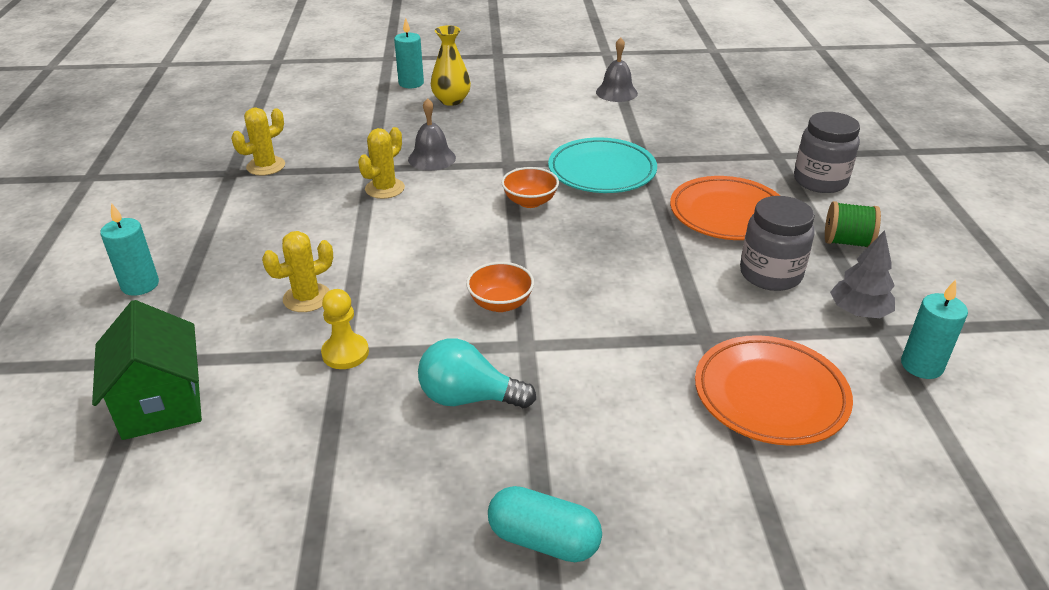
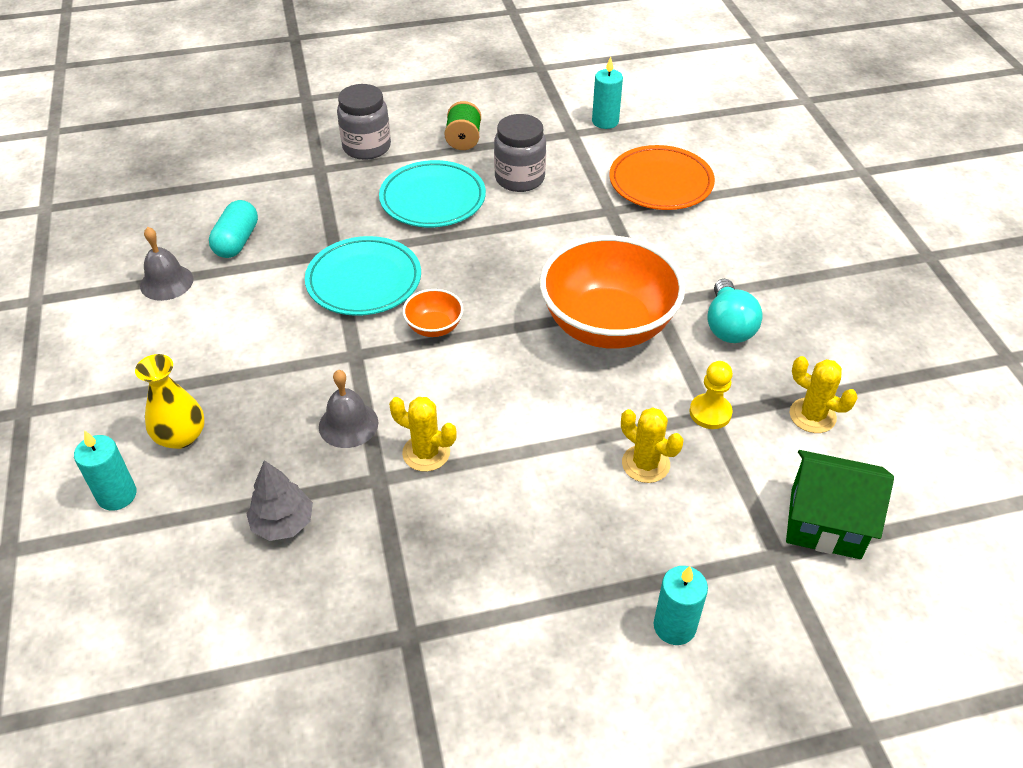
camera: 100 degrees left, 10 degrees up
(161, 404) = (825, 523): green house -> green house turned 45 degrees clockwise
(266, 166) = (386, 598): yellow cactus -> yellow cactus (812, 416)
(500, 303) = (607, 325): orange bowl -> orange bowl, size x2.33
(543, 540) = (832, 273): turquoise capsule -> turquoise capsule (236, 241)
(727, 214) = (433, 199): orange plate -> turquoise plate
(858, 312) = (555, 141): grey tree -> grey tree (283, 523)

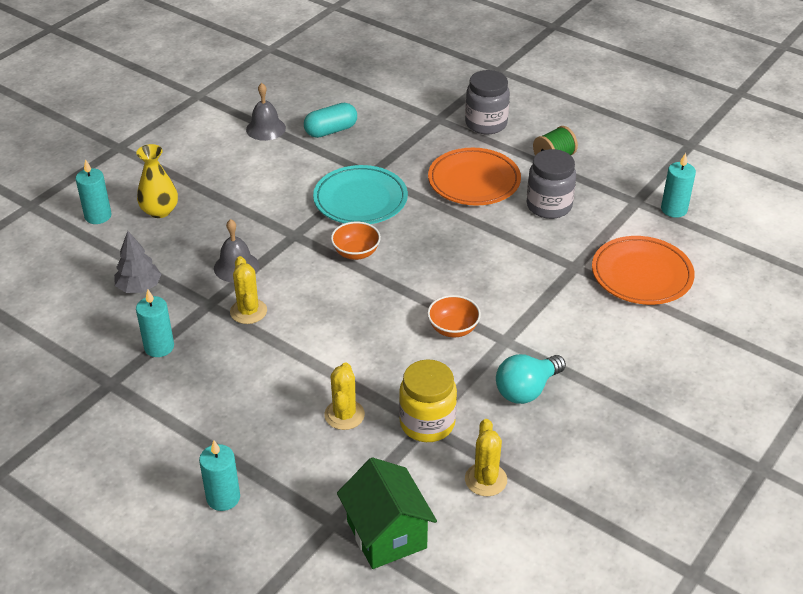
camera: 50 degrees right, 5 degrees down
(398, 558) = (159, 347): none -> turquoise candle
(433, 199) = (474, 181): turquoise plate -> orange plate
(607, 325) = (453, 329): orange bowl -> orange bowl, size x0.43
(710, 413) = (427, 423): yellow pawn -> yellow jar

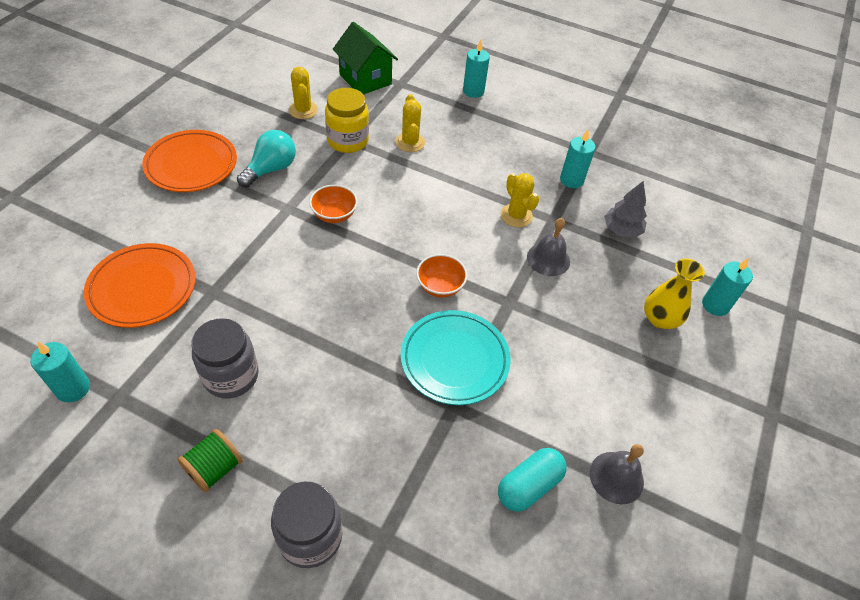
camera: 165 degrees right, 10 degrees up
(474, 181) = (323, 408): orange plate -> orange plate (191, 165)

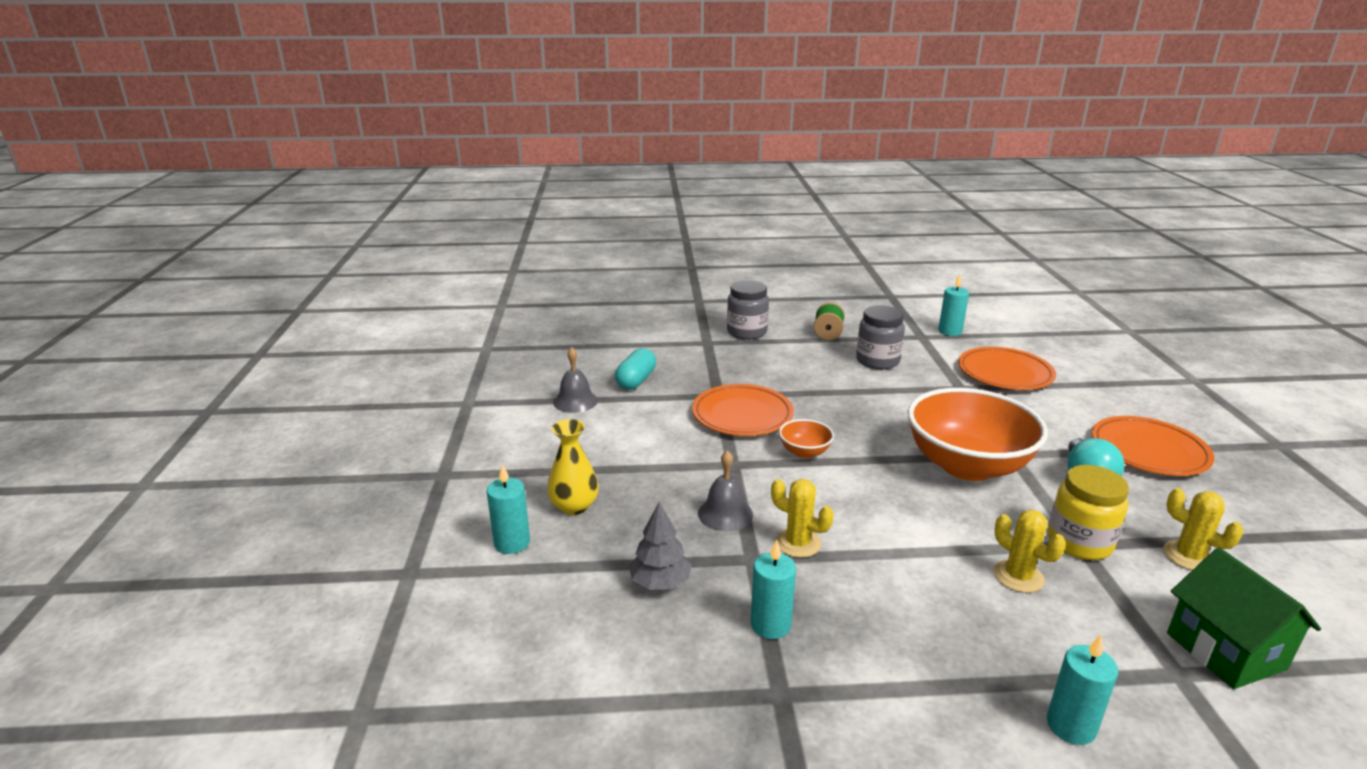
camera: 155 degrees right, 25 degrees down
(334, 215) = (967, 466): orange bowl -> orange bowl, size x2.33
(365, 79) = (1225, 651): green house -> green house turned 45 degrees clockwise
(454, 360) = (742, 415): turquoise plate -> orange plate

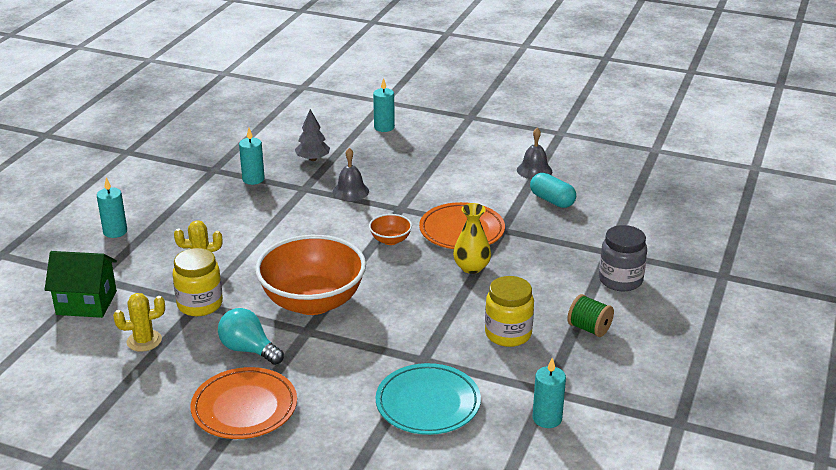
camera: 115 degrees right, 5 degrees up
(574, 506) = (402, 148): yellow vase -> yellow vase (471, 267)
(798, 543) = (302, 206): yellow cactus -> none
(877, 361) = (508, 334): grey jar -> yellow jar
(1005, 373) = (428, 403): orange plate -> turquoise plate

